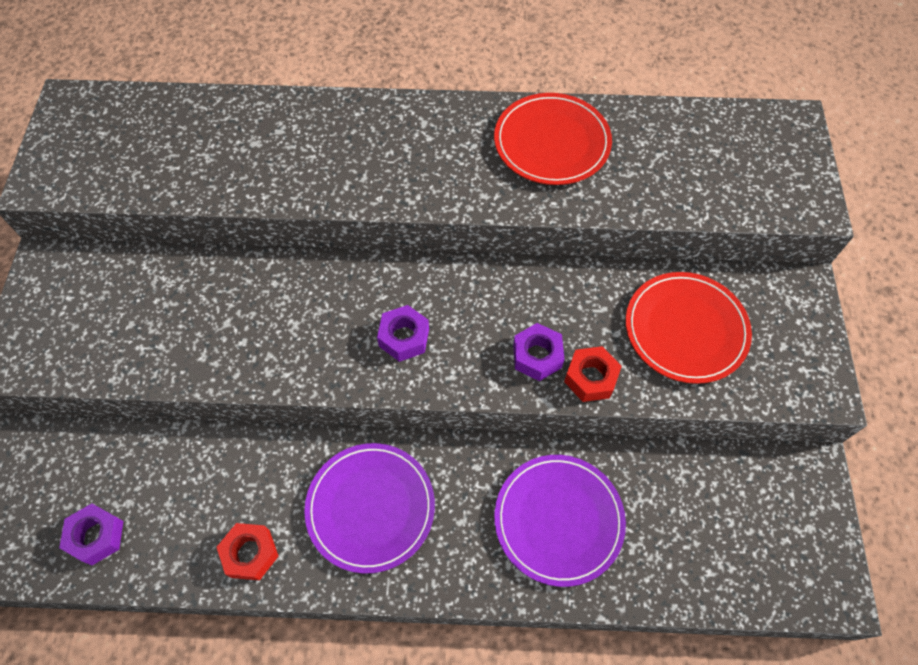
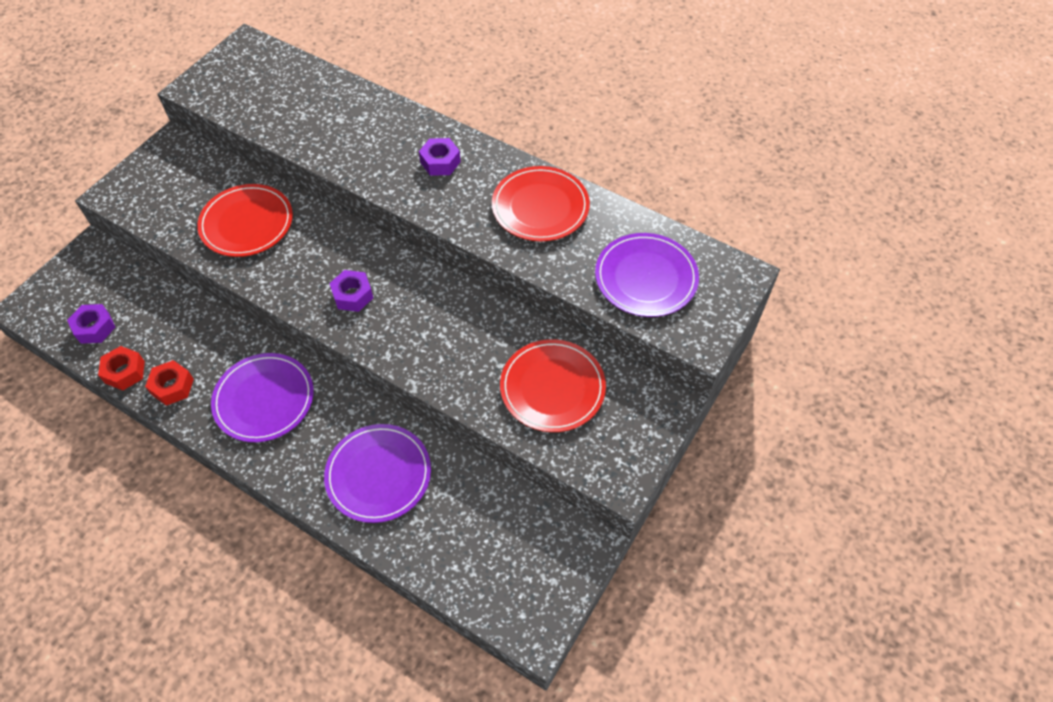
camera: 30 degrees right, 5 degrees down
(215, 315) = (247, 223): none -> red plate
(537, 356) = (431, 352): purple nut -> purple nut (440, 162)
(590, 378) = (456, 385): red nut -> red nut (125, 372)
(712, 167) = (646, 277): none -> purple plate

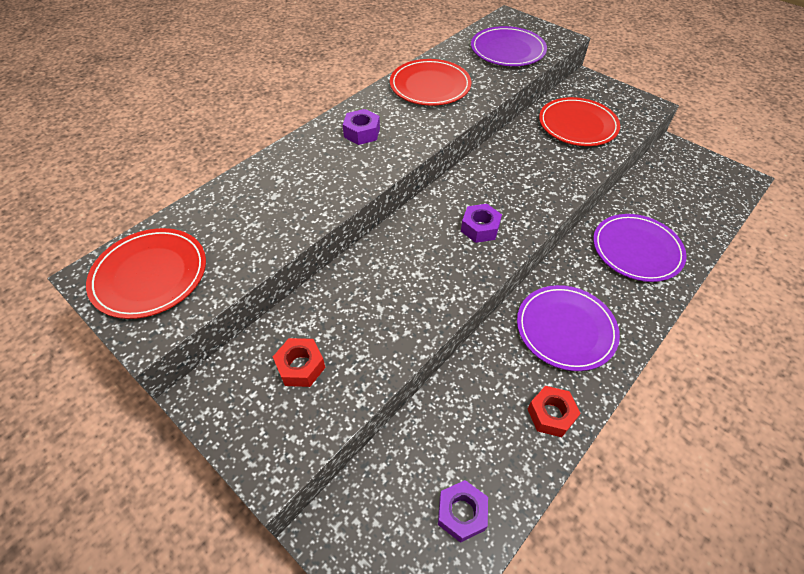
camera: 80 degrees left, 5 degrees down
(125, 372) = (530, 469): red nut -> red nut (300, 366)
(247, 223) = (368, 310): red plate -> red plate (150, 275)

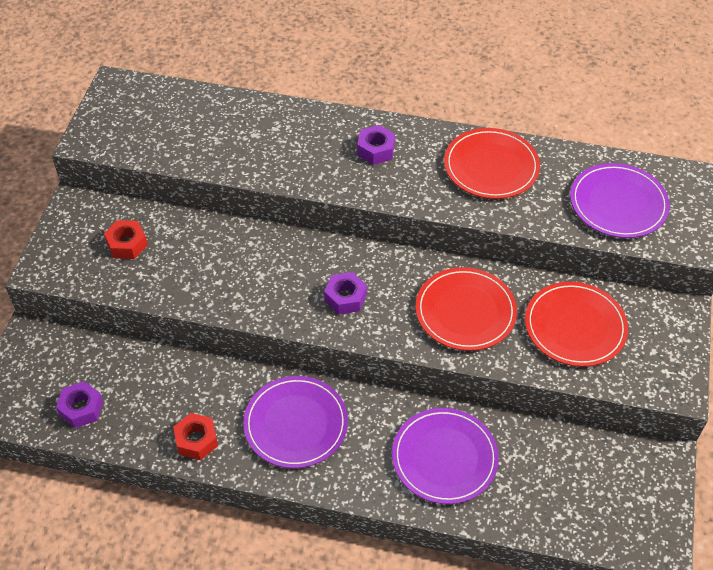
camera: 60 degrees right, 0 degrees up
(150, 275) = (133, 113): red plate -> red plate (465, 311)

